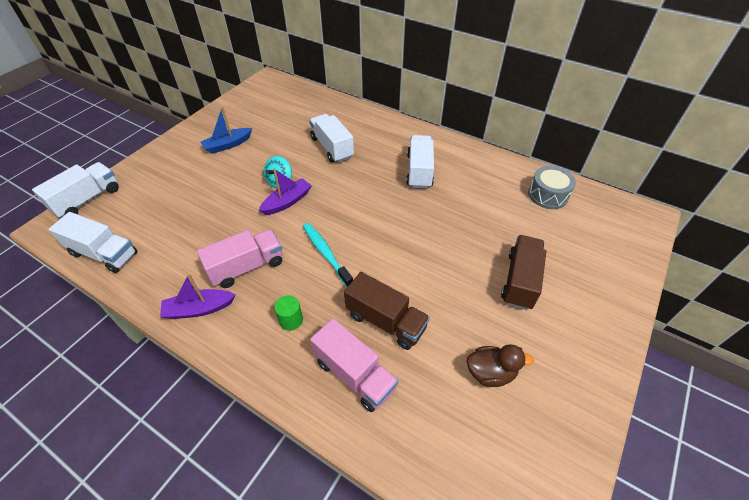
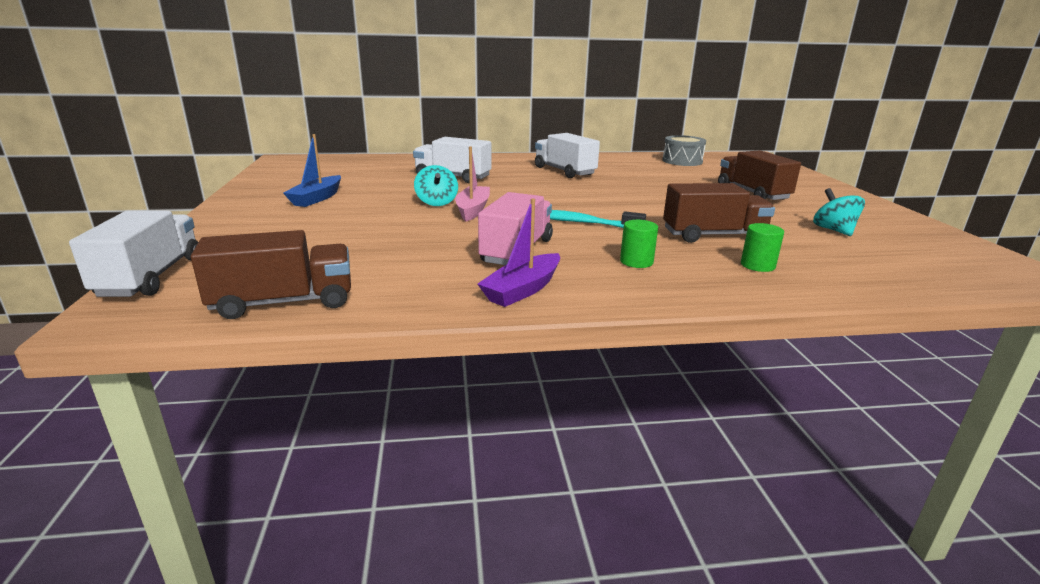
camera: 40 degrees left, 25 degrees down
(104, 254) = (284, 302): white truck -> brown truck
(287, 202) = (473, 210): purple boat -> pink boat
(354, 374) = (757, 265): pink truck -> green cylinder
(490, 373) = (833, 230): brown duck -> turquoise spinning top

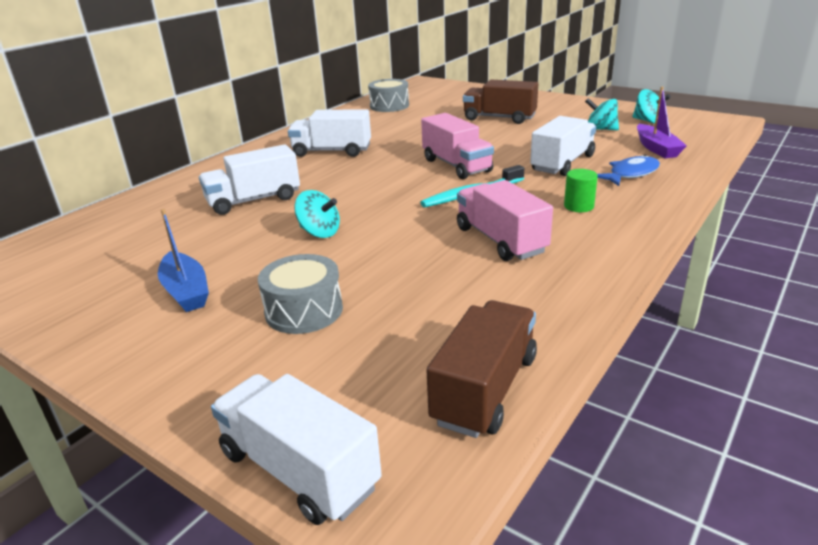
camera: 45 degrees left, 5 degrees up
(329, 228) = (304, 310): none -> grey drum
(473, 210) = (369, 223): pink boat -> none
(522, 290) = (583, 266): purple boat -> purple boat (656, 148)
(621, 205) = (456, 165): none -> pink truck
(713, 235) = (562, 163): brown truck -> white truck
(757, 265) = (631, 174): green cylinder -> blue fish
(917, 243) = (648, 121): none -> turquoise spinning top

